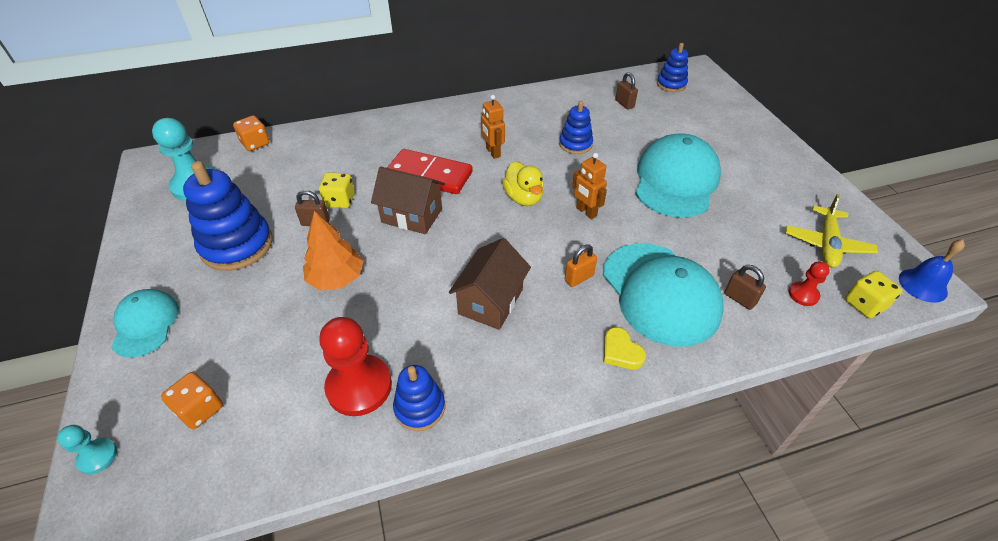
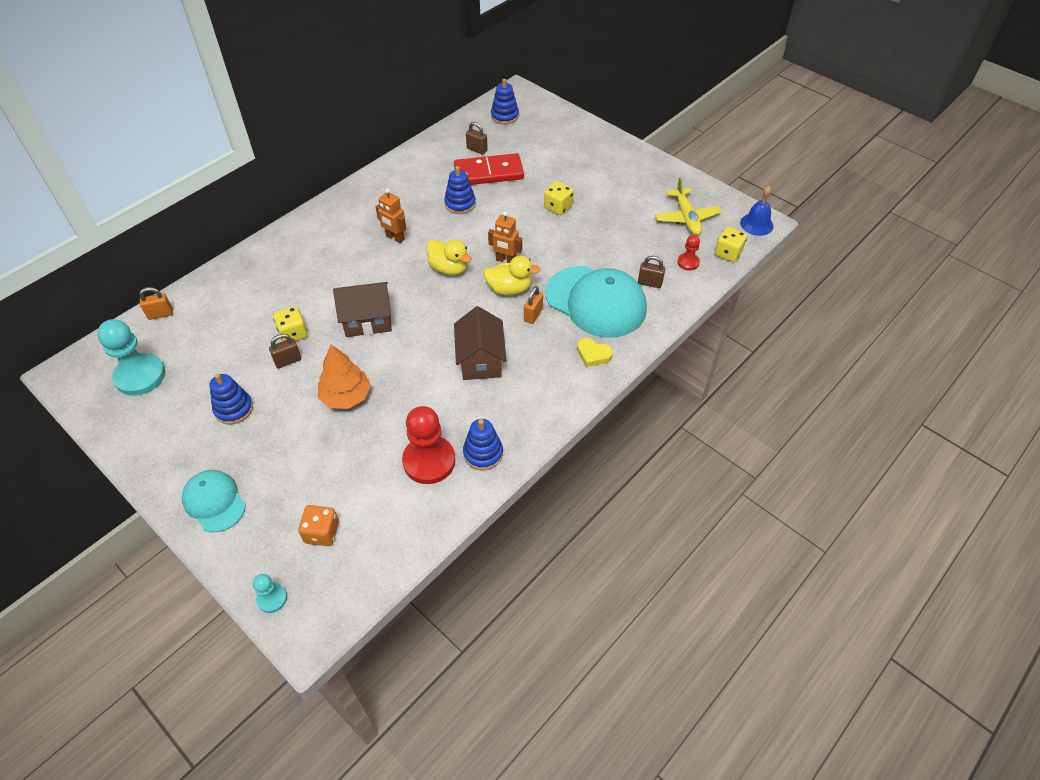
camera: 30 degrees left, 5 degrees up
(237, 245) = (234, 409): blue stacking toy -> blue stacking toy, size x0.57
(255, 143) = (160, 314): orange dice -> orange padlock
(429, 174) = (355, 279): red domino -> red domino (488, 173)
(571, 241) = (509, 289): none -> yellow duck
(676, 181) = (558, 207): turquoise cap -> yellow dice

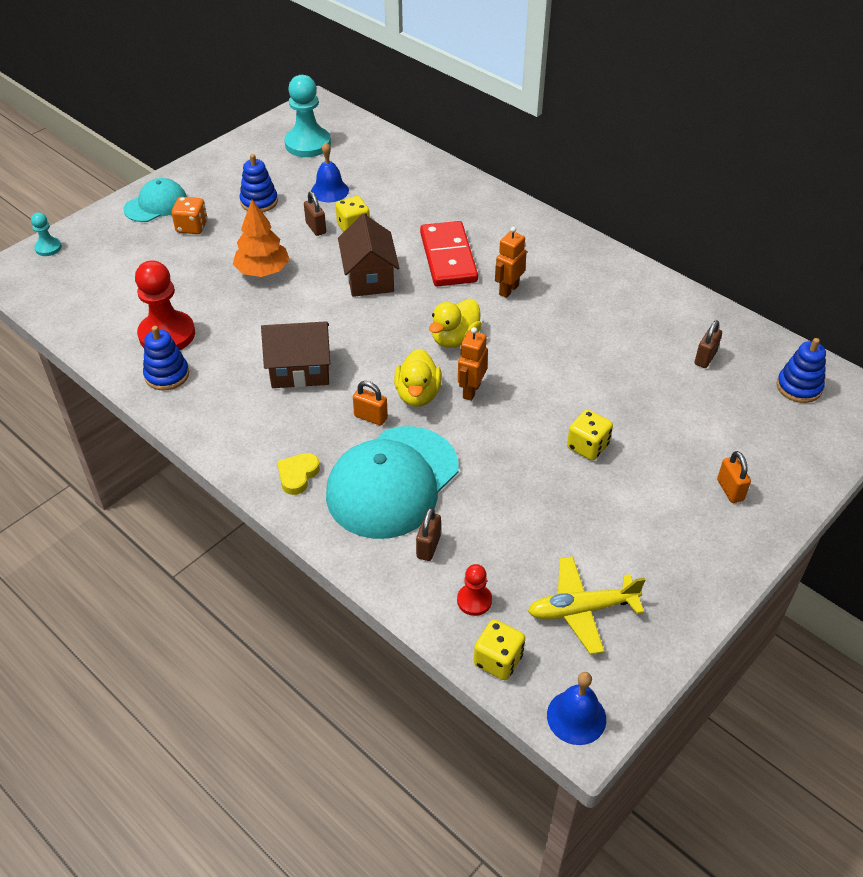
camera: 90 degrees right, 5 degrees down
(160, 314) = (386, 143): orange padlock -> orange padlock (730, 490)
(230, 354) = (329, 191): none -> blue bell
(322, 533) = (104, 269): orange dice -> orange dice (192, 227)
(460, 204) = (581, 344): blue stacking toy -> none
(488, 173) = (654, 371): red domino -> red domino (448, 257)

